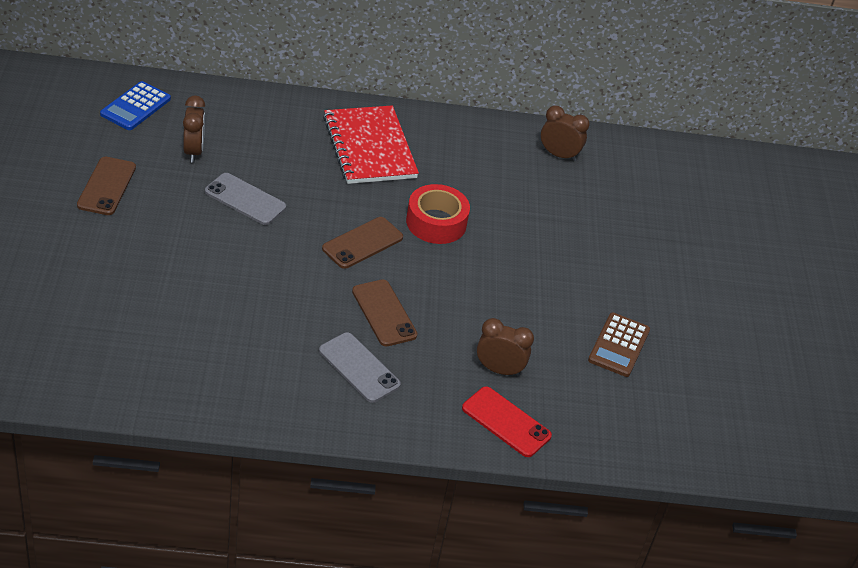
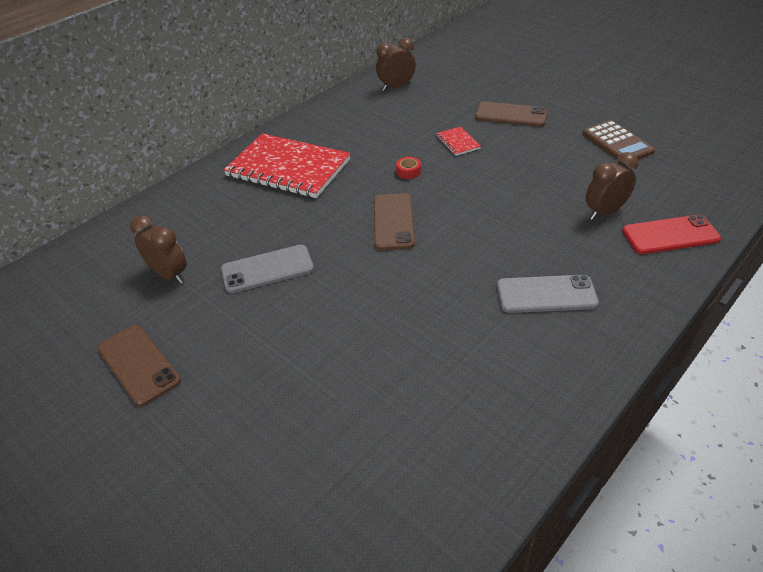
camera: 40 degrees left, 0 degrees up
(135, 107) = (64, 287): blue calculator -> none
(384, 313) = (489, 247): brown phone -> brown phone (511, 115)
(436, 222) = (408, 171): red tape -> red tape, size x0.42
(510, 235) = (457, 142): none -> red notebook

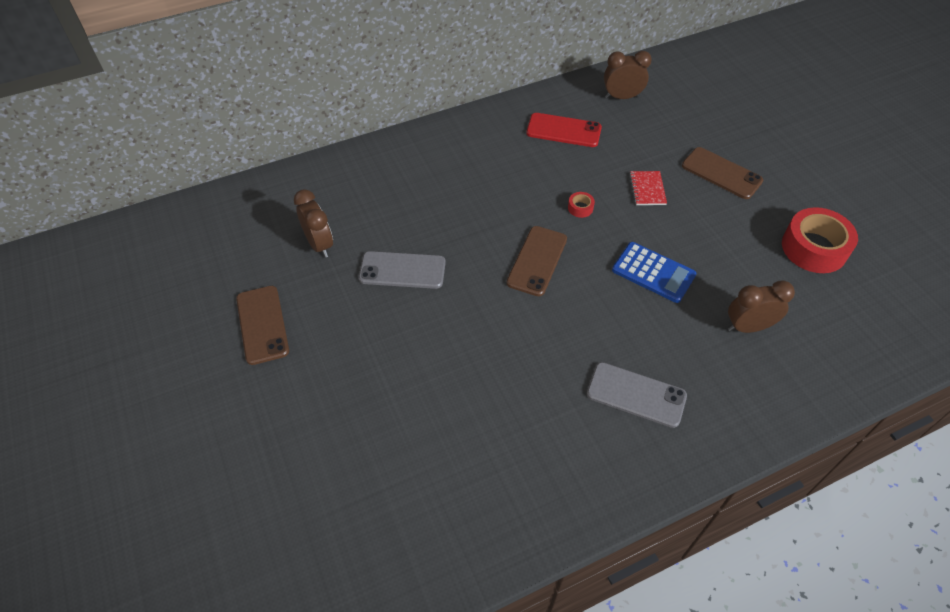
camera: 20 degrees right, 10 degrees up
(288, 168) = (470, 163): red notebook -> none
(501, 198) = (653, 272): none -> blue calculator
(617, 143) = (814, 248): brown calculator -> red tape
(670, 235) = (798, 378): red phone -> red phone (563, 130)

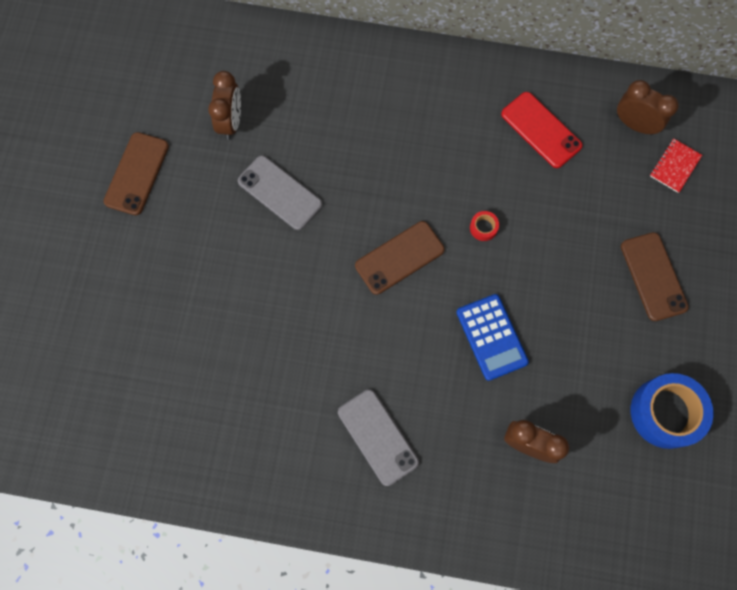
camera: 35 degrees right, 20 degrees up
(647, 189) = (564, 248): red notebook -> red notebook (674, 166)
(814, 248) = (665, 412): red tape -> blue tape

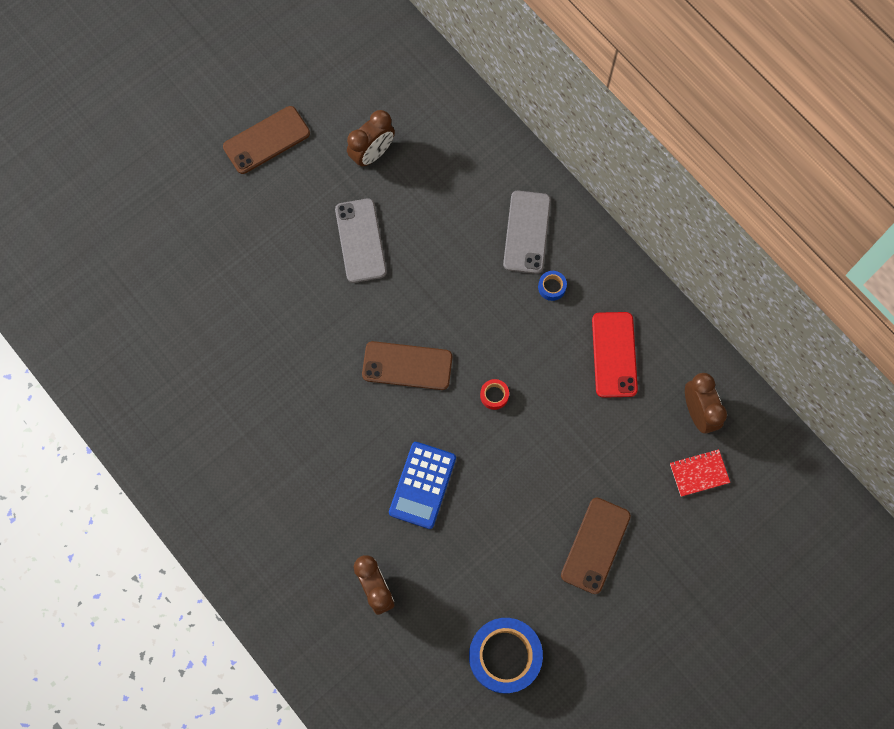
camera: 40 degrees right, 0 degrees up
(377, 437) = (270, 487): grey phone -> grey phone (526, 232)
(453, 117) = (551, 287): none -> blue tape

